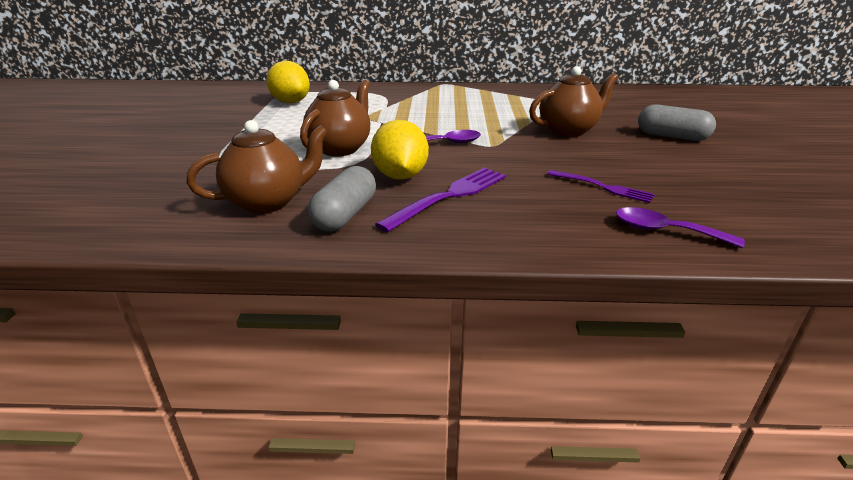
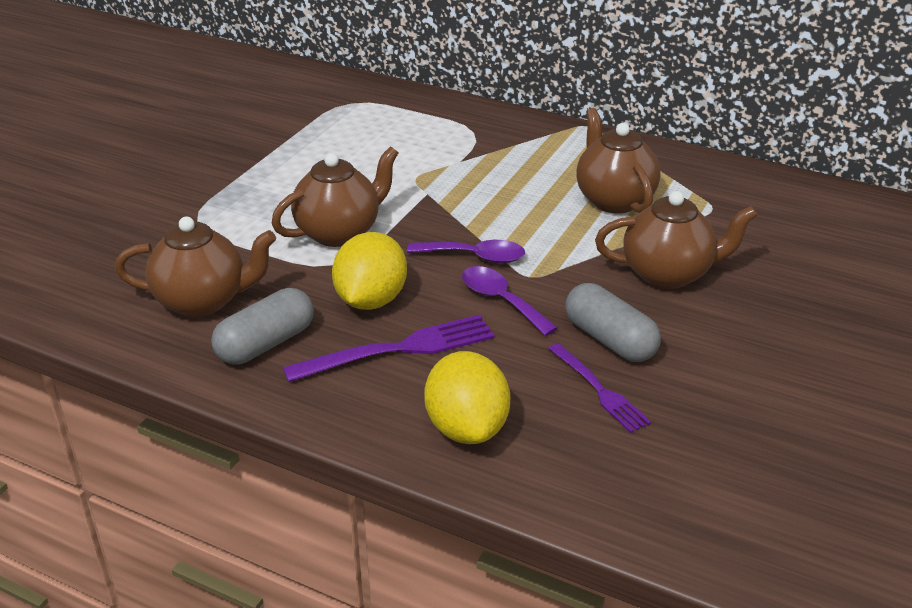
camera: 25 degrees right, 5 degrees up
(291, 102) = (344, 123): yellow lemon -> yellow lemon (467, 428)
(497, 108) = (614, 200): none -> brown teapot
(665, 231) = (597, 480): purple spoon -> purple spoon (501, 300)
(672, 136) = (813, 326): grey capsule -> grey capsule (610, 340)

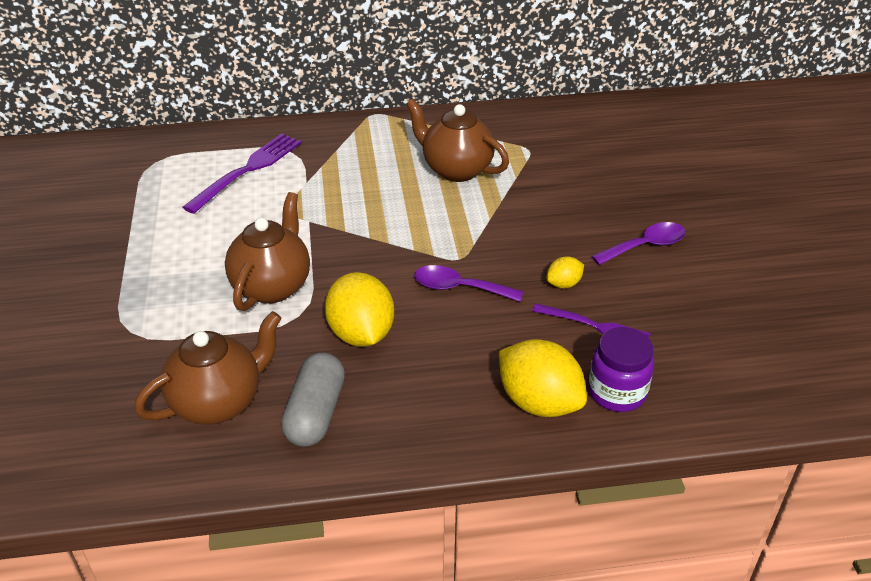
camera: 35 degrees left, 5 degrees up
(398, 349) = (425, 365): purple fork -> purple fork (247, 170)
(475, 257) = (403, 260): purple spoon -> purple spoon (645, 246)
(554, 457) = (617, 392): none -> purple jar
(610, 340) = (563, 284): grey capsule -> yellow lemon
(668, 274) = (550, 214): brown teapot -> none

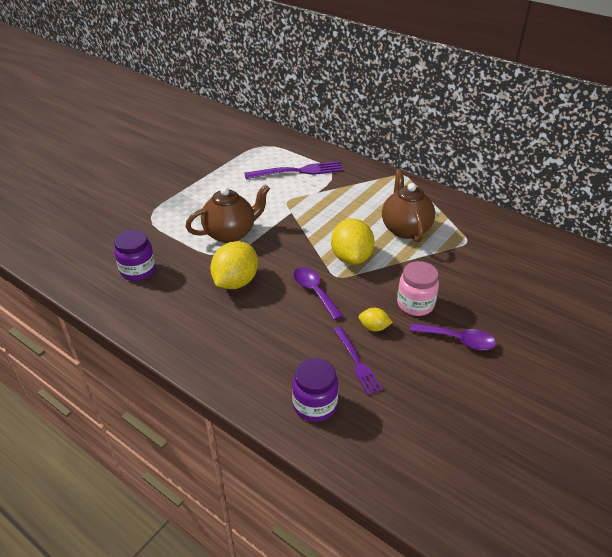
camera: 45 degrees right, 0 degrees up
(218, 402) = (138, 271): brown teapot -> purple jar
(316, 413) = (165, 304): grey capsule -> none
(539, 402) = (267, 377): yellow lemon -> yellow lemon (351, 258)
(567, 237) = (415, 304): none -> pink jar

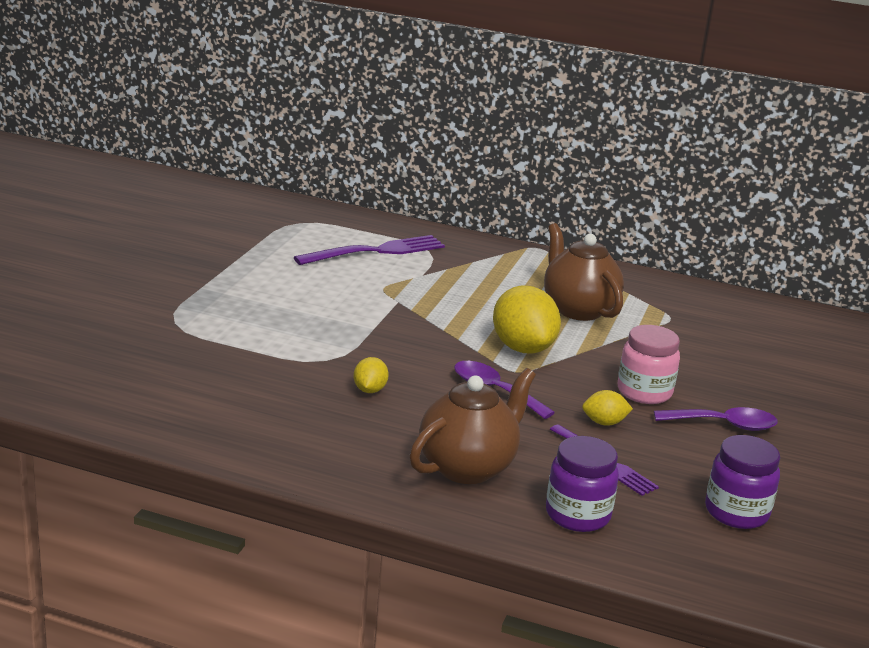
camera: 20 degrees left, 15 degrees down
(138, 271) = (203, 390): purple jar -> purple jar (736, 512)
(230, 233) = (321, 333): brown teapot -> brown teapot (468, 467)
(236, 282) = (369, 390): yellow lemon -> yellow lemon, size x0.49

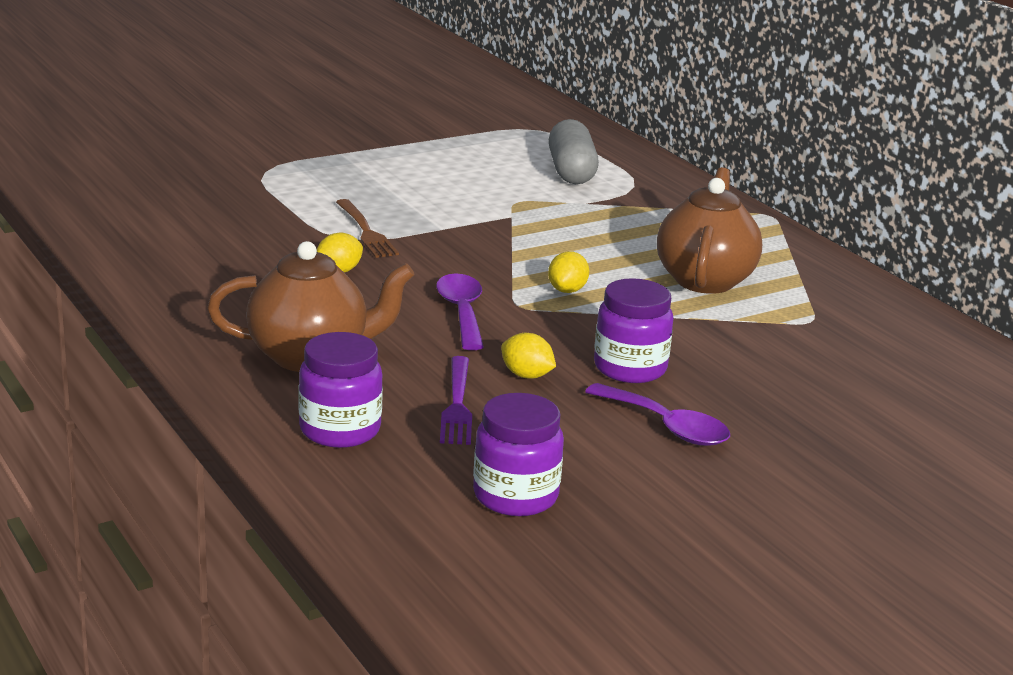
camera: 40 degrees right, 0 degrees up
(331, 349) = (366, 231): none -> brown fork
(375, 251) = (571, 171): purple fork -> grey capsule
(522, 348) = (567, 290): yellow lemon -> yellow lemon, size x0.49
(644, 392) = (630, 368): pink jar -> purple jar

